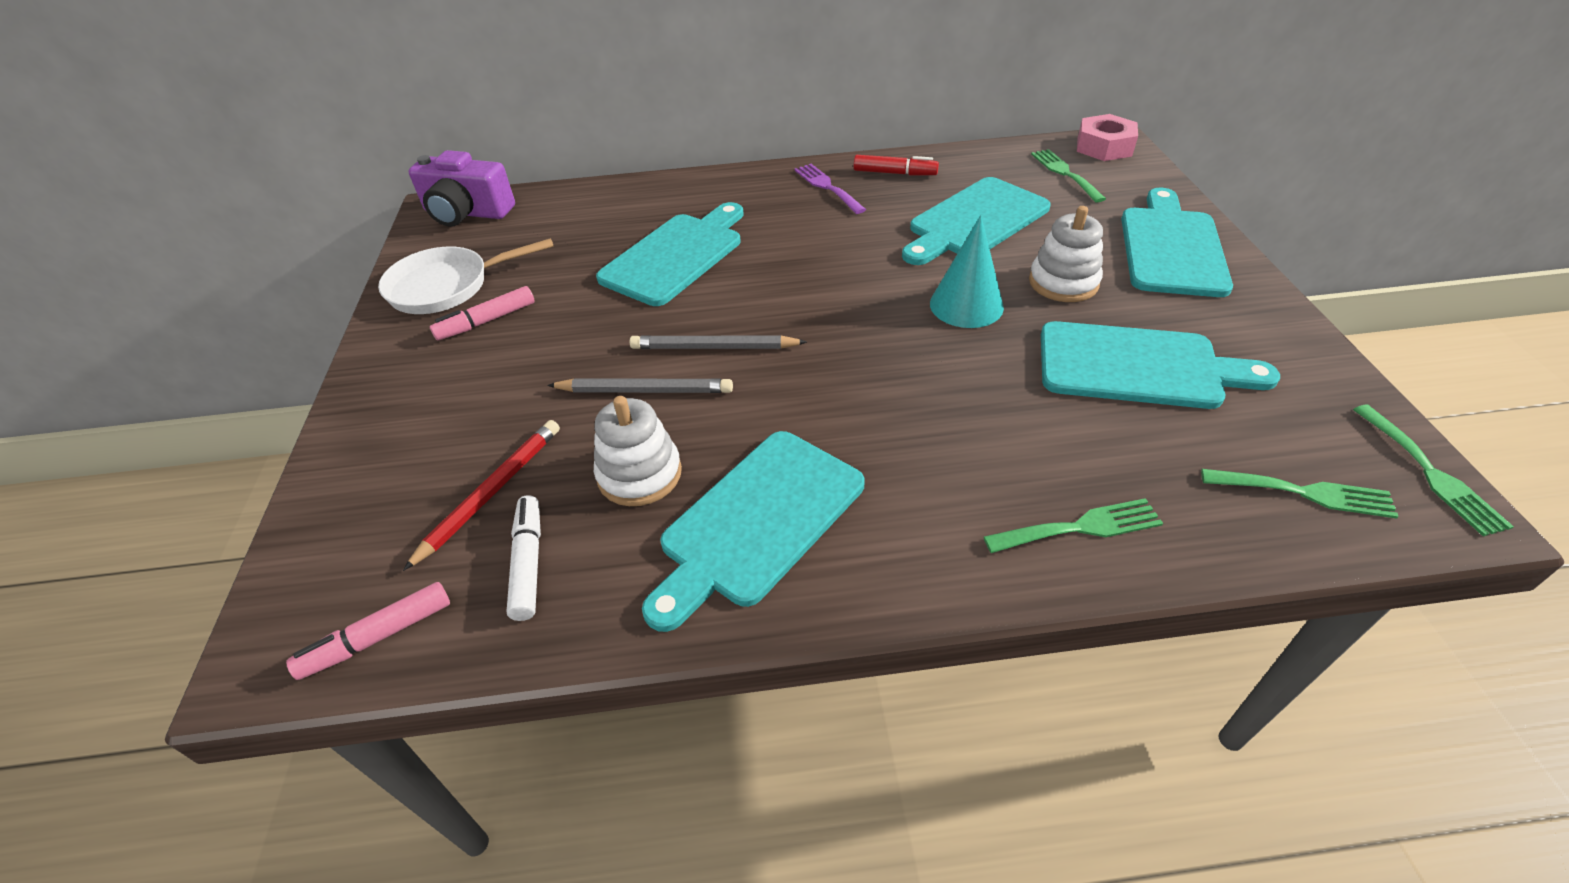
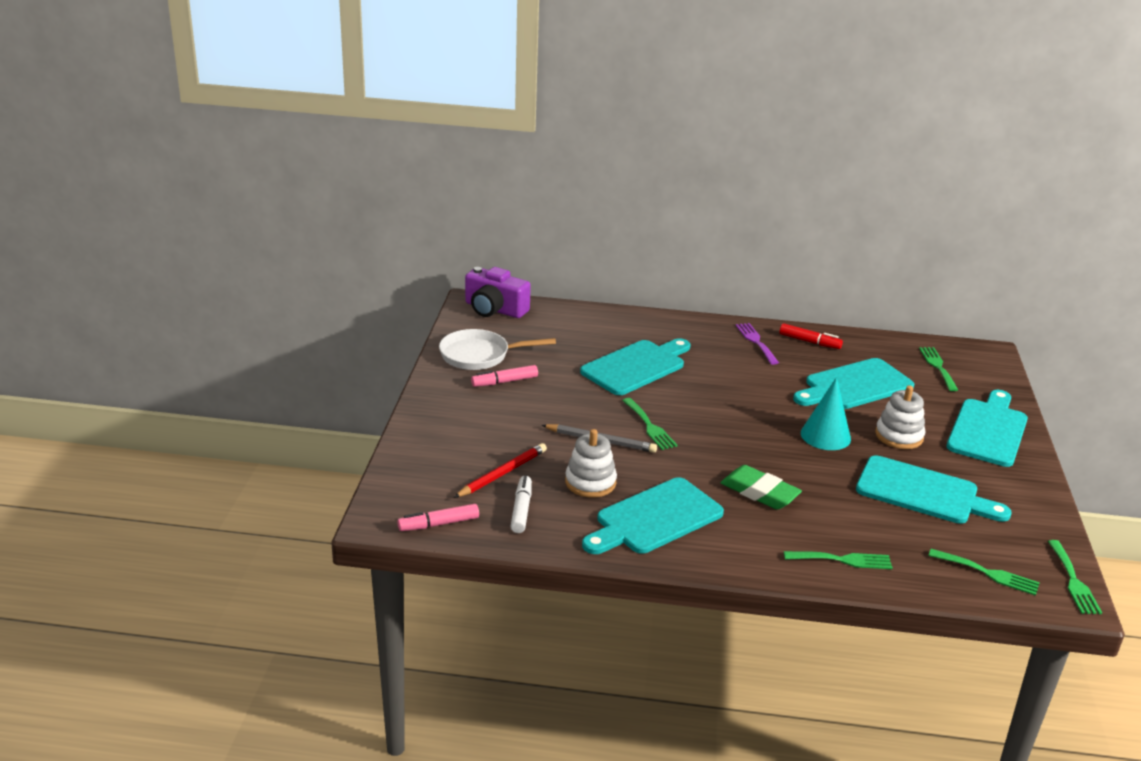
camera: 10 degrees right, 15 degrees down
(714, 347) = (649, 426): grey pencil -> green fork
(907, 426) = (759, 492): none -> green eraser
(1104, 147) = (978, 354): pink nut -> none

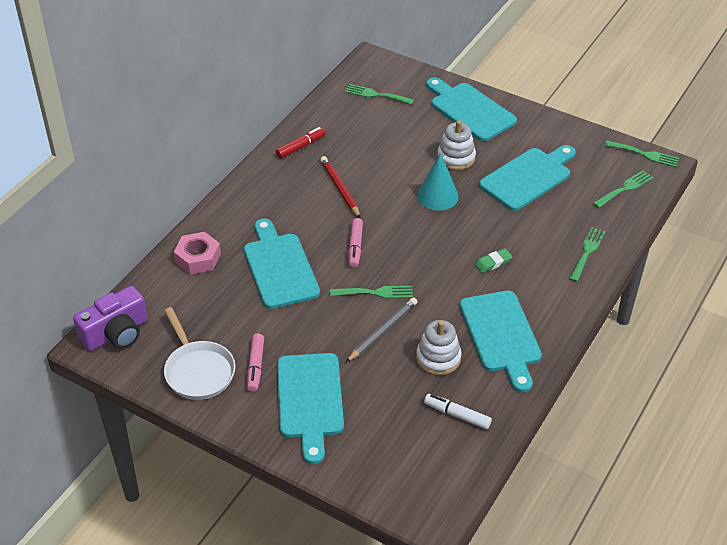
camera: 65 degrees left, 15 degrees up
(439, 524) = (455, 477): pink marker -> pink marker (355, 247)
(479, 355) = (198, 371): white pan -> white pan turned 45 degrees counterclockwise
(502, 473) = (400, 412): red pencil -> red pencil (340, 188)
(611, 324) = (198, 258): none -> pink nut
(756, 341) = (282, 178): purple fork -> none
(759, 492) = (493, 263): green eraser -> green eraser, size x0.58
(855, 386) = (378, 150): turquoise cutting board -> turquoise cutting board (310, 400)

